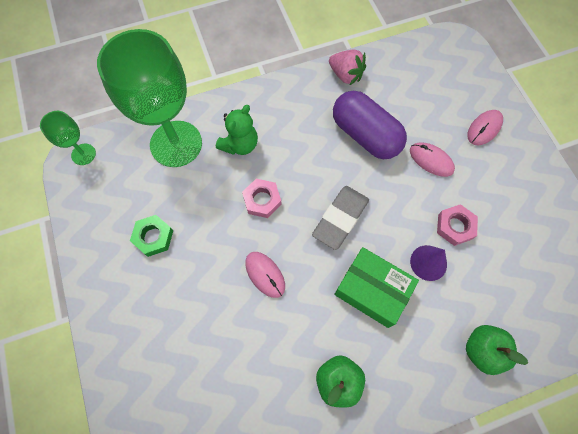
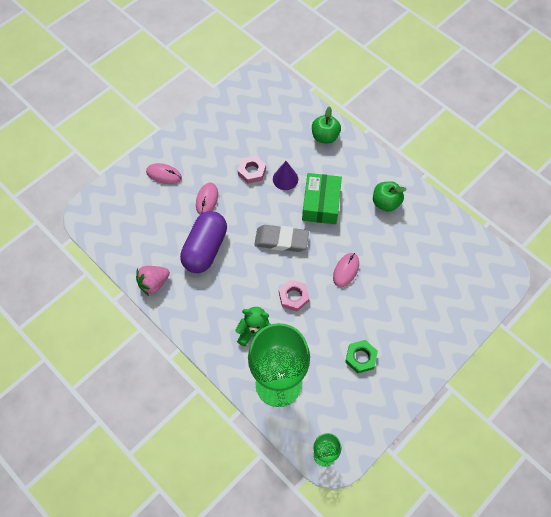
camera: 115 degrees left, 5 degrees down
(345, 75) = (154, 283): pink strawberry -> pink strawberry turned 135 degrees counterclockwise

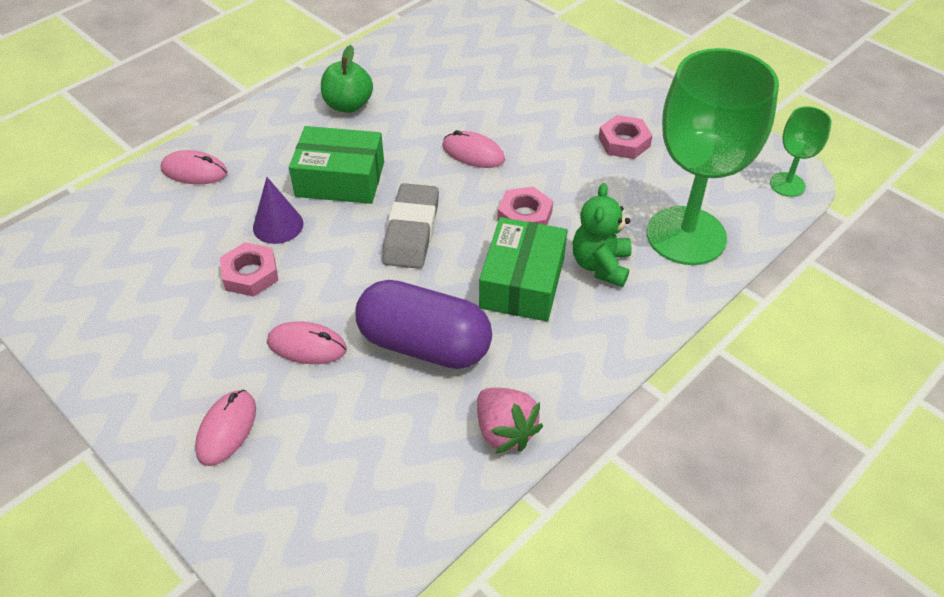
camera: 90 degrees left, 15 degrees down
(243, 294) = (522, 283): none -> green box
(325, 136) = (194, 171): green apple -> pink mouse
(360, 357) = (624, 142): green nut -> pink nut

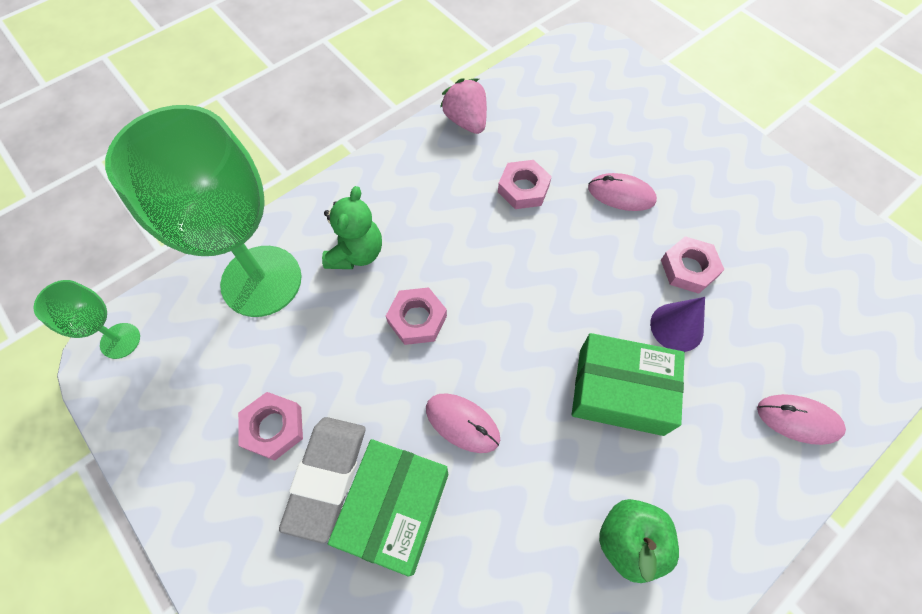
camera: 175 degrees left, 15 degrees up
(227, 429) = (668, 136): pink mouse -> none
(411, 231) = (536, 308): grey eraser -> grey eraser (326, 477)
(424, 344) = (523, 188): purple capsule -> pink nut
(522, 283) = (433, 240): green box -> green box (394, 508)

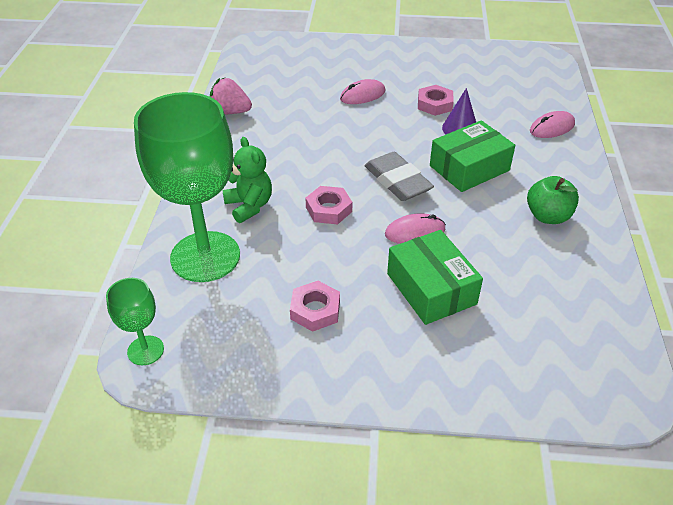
camera: 45 degrees left, 20 degrees down
(326, 477) = (377, 305): grey eraser -> grey eraser (397, 181)
(523, 188) = (307, 122): pink nut -> none

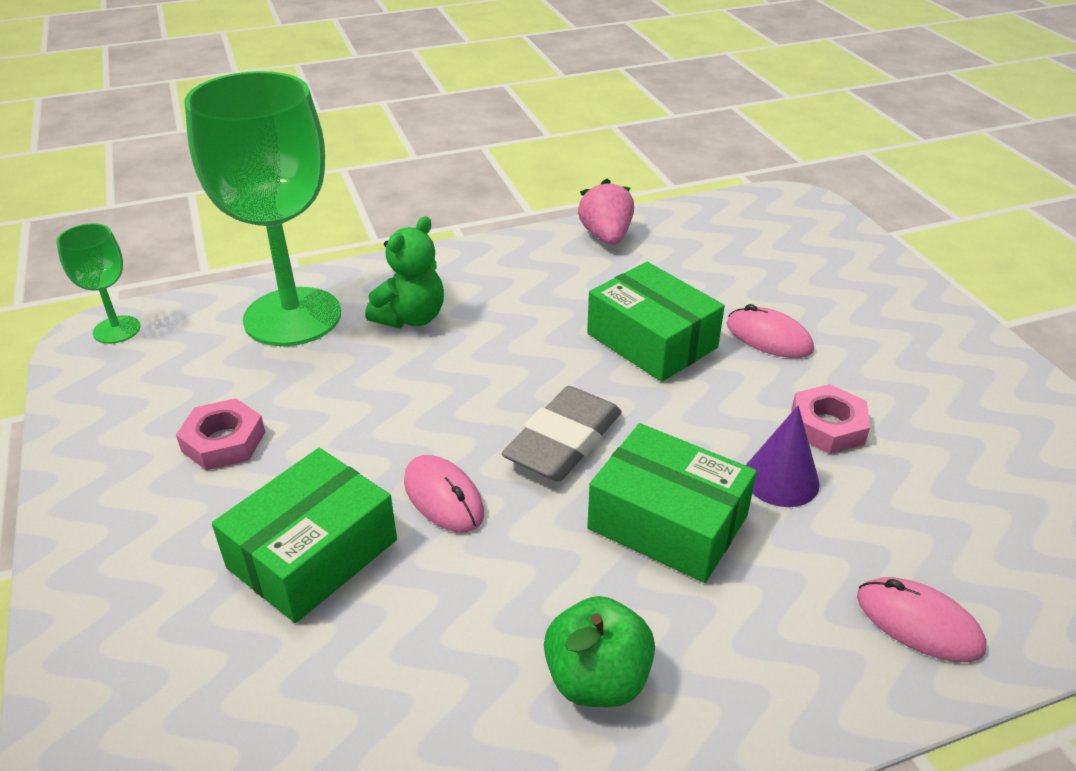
camera: 65 degrees right, 5 degrees down
(329, 209) = (446, 389): pink nut -> none
(338, 129) = (652, 340): none -> green box

